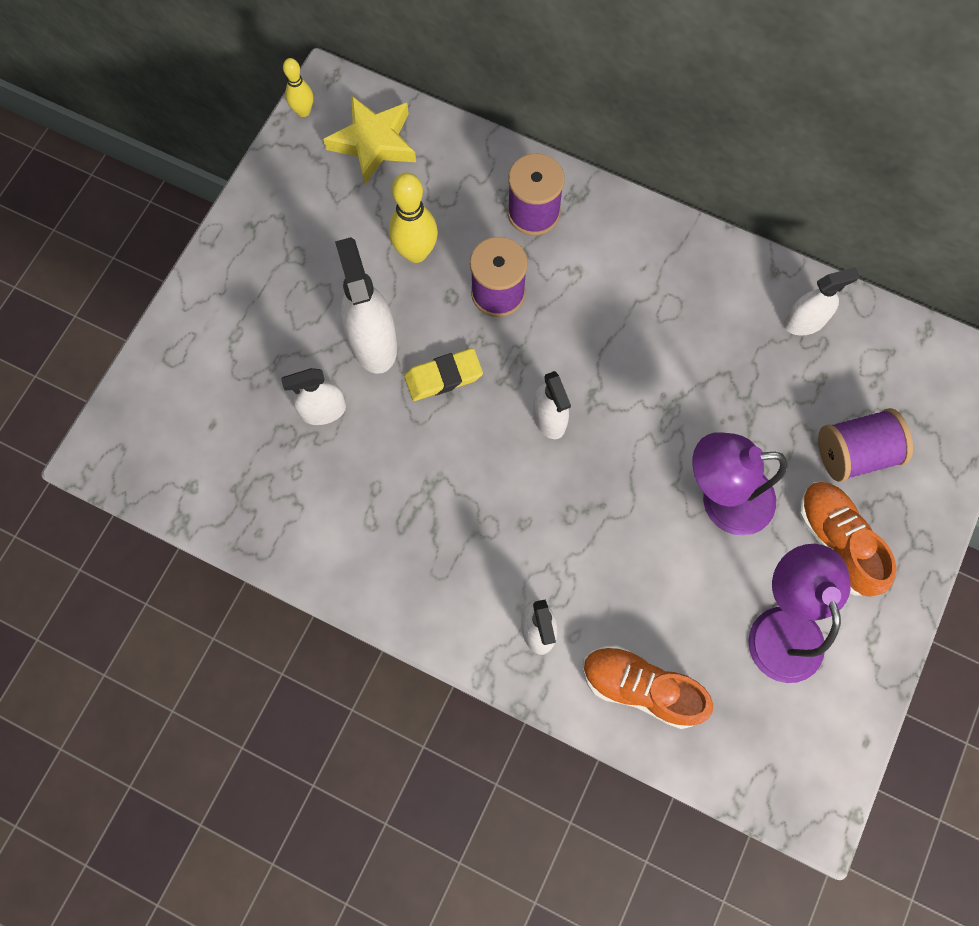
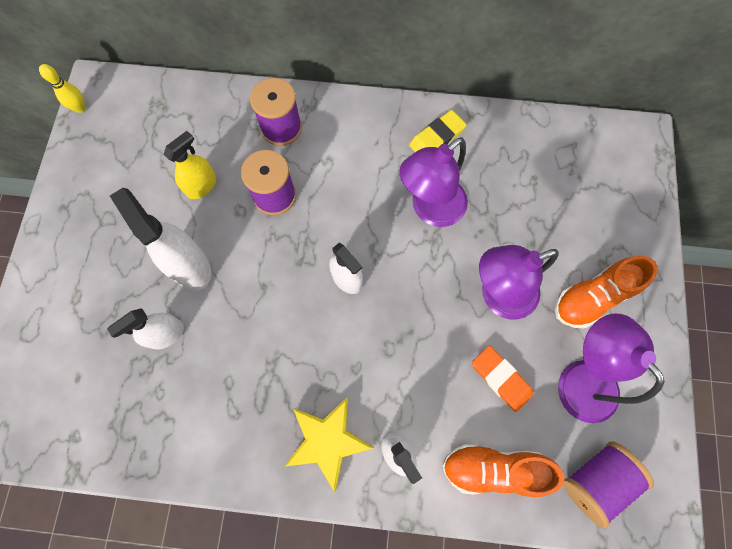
camera: 20 degrees left, 0 degrees up
(373, 143) = (142, 115): yellow star -> yellow star (327, 441)
(416, 252) = (201, 186): yellow bowling pin -> yellow spray bottle
(443, 377) = (254, 274): yellow eraser -> yellow eraser (436, 137)
(679, 371) = (430, 210): none -> purple lamp
(688, 594) = (501, 378): none -> orange eraser
(804, 322) = (506, 143): white spray bottle -> none
(836, 542) = (592, 297): orange shoe -> orange shoe turned 75 degrees counterclockwise
(854, 453) = (578, 226): purple spool -> purple spool (595, 480)

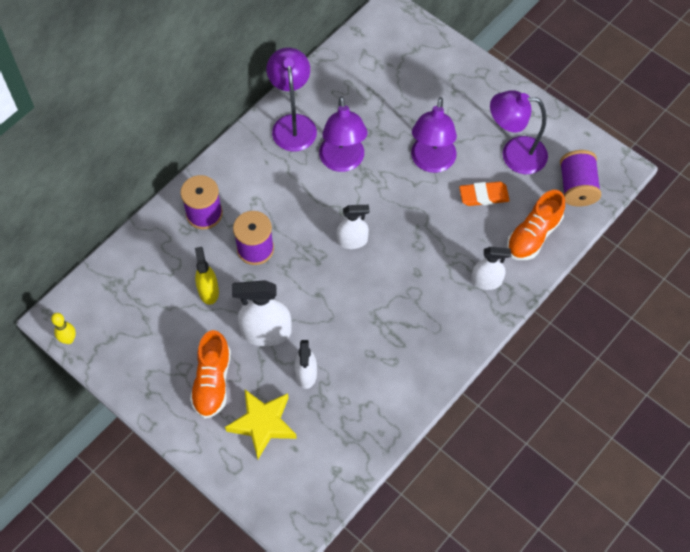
camera: 55 degrees left, 10 degrees down
(327, 441) = (451, 316): yellow star -> yellow star (262, 424)
(436, 137) = (293, 124): yellow eraser -> purple lamp
(592, 297) = (471, 113): orange shoe -> orange shoe (212, 382)

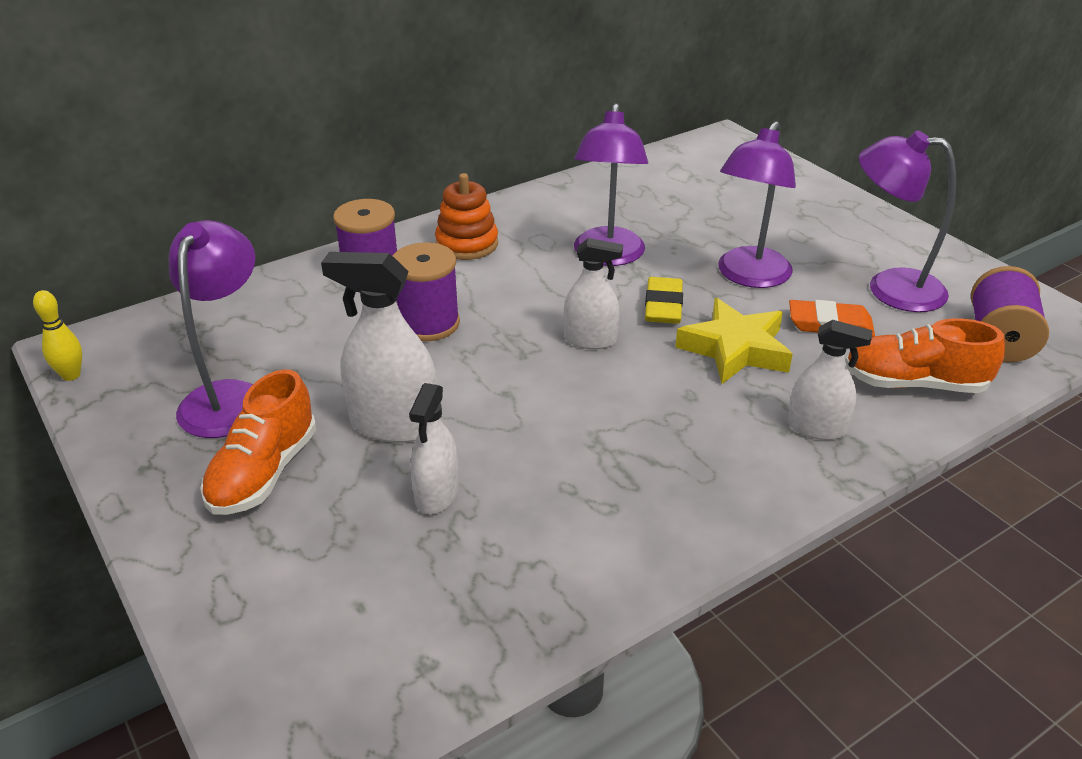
camera: 15 degrees right, 25 degrees down
(208, 291) = (327, 358): yellow spray bottle -> none
(252, 169) = (467, 244): none -> orange stacking toy
(262, 424) = (318, 553): yellow star -> yellow star (735, 349)
(293, 124) = (548, 212): purple lamp -> purple lamp (229, 397)
(387, 201) = (663, 306): none -> yellow eraser
(533, 235) = (914, 384): orange shoe -> orange shoe turned 45 degrees clockwise

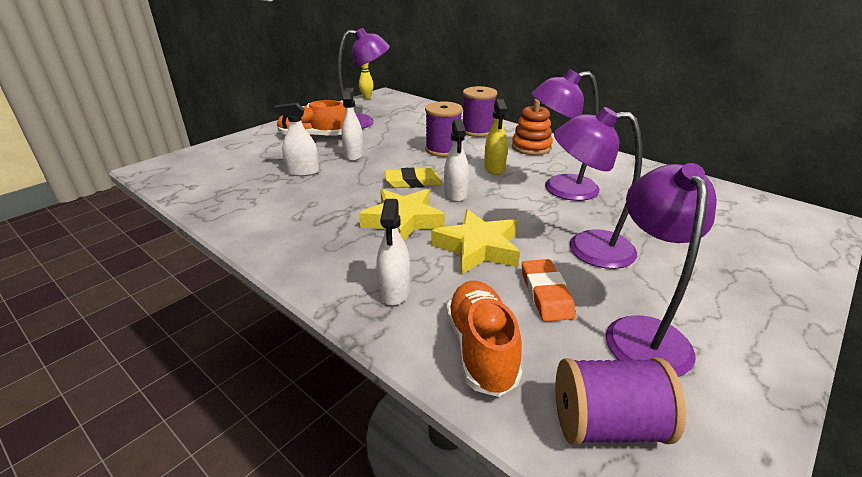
camera: 75 degrees right, 5 degrees down
(394, 424) = (354, 155): white spray bottle -> white spray bottle, size x0.64
(522, 290) = (494, 168): none -> yellow spray bottle
(653, 399) = (403, 221): none -> yellow star
(663, 306) = (513, 215): yellow eraser -> yellow eraser (413, 182)

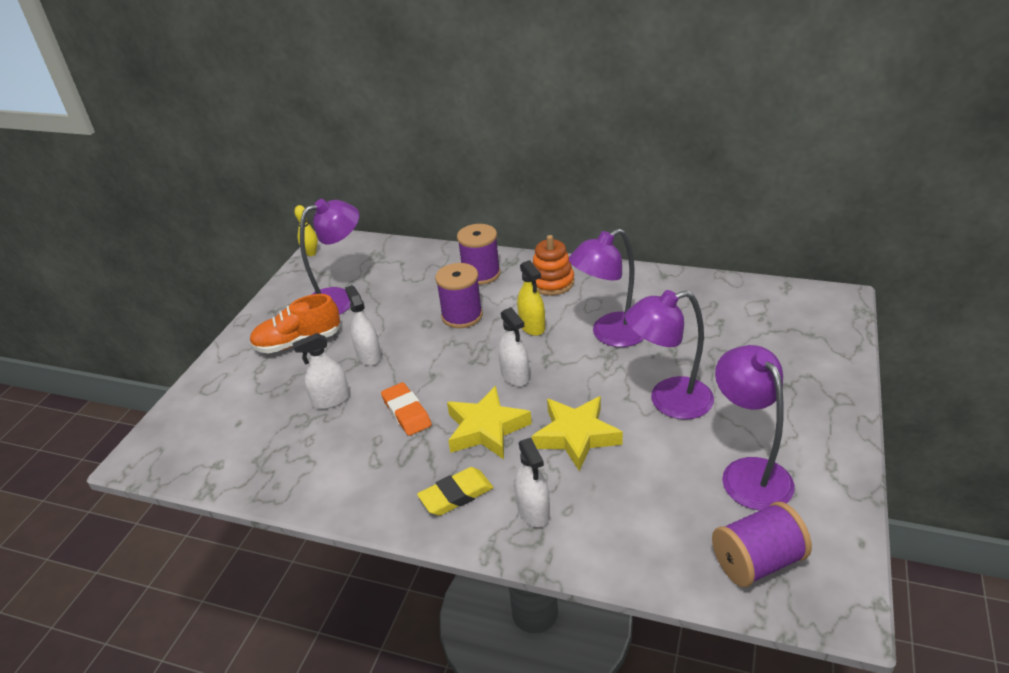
camera: 20 degrees left, 5 degrees up
(413, 182) = (461, 374): yellow eraser -> yellow eraser (456, 495)
(481, 349) = (638, 537): orange shoe -> none
(546, 294) = (659, 464): orange eraser -> orange eraser (406, 412)

